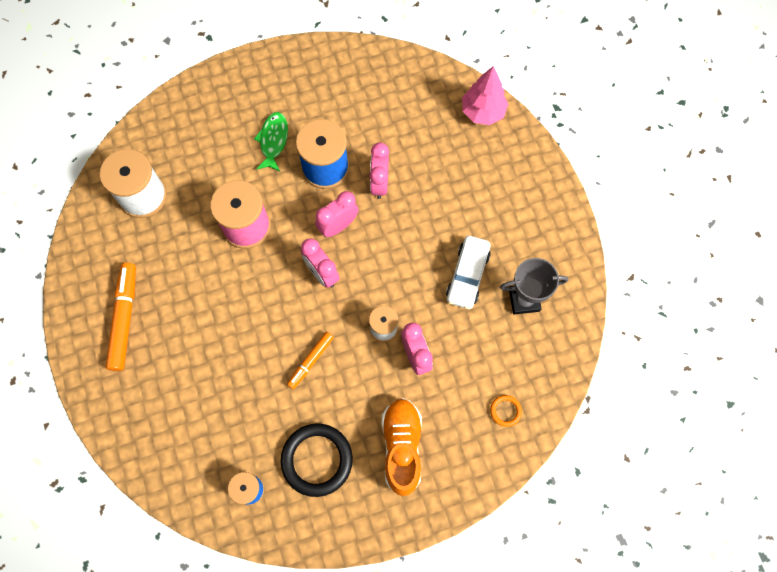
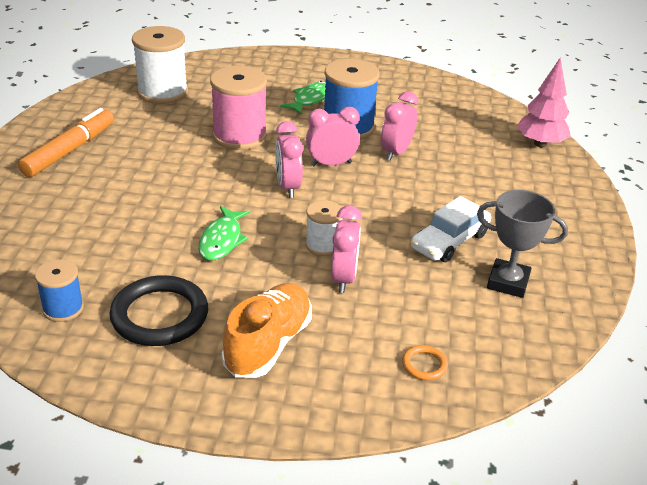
camera: 25 degrees right, 35 degrees down
(310, 361) = (222, 240): orange marker -> green fish

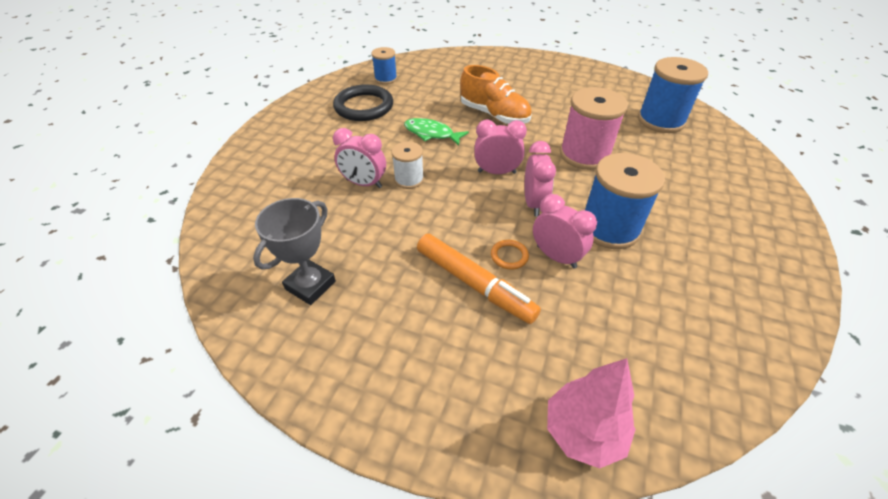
camera: 105 degrees right, 10 degrees up
(70, 150) = (558, 80): orange marker -> orange marker (474, 284)
(162, 92) = (661, 120): white spool -> blue spool
(268, 344) = (315, 142): orange shoe -> orange shoe (494, 115)
(311, 99) = (671, 210): green fish -> none
(424, 365) = (252, 206): orange ring -> orange ring (509, 256)
(449, 241) = (387, 259): white car -> none

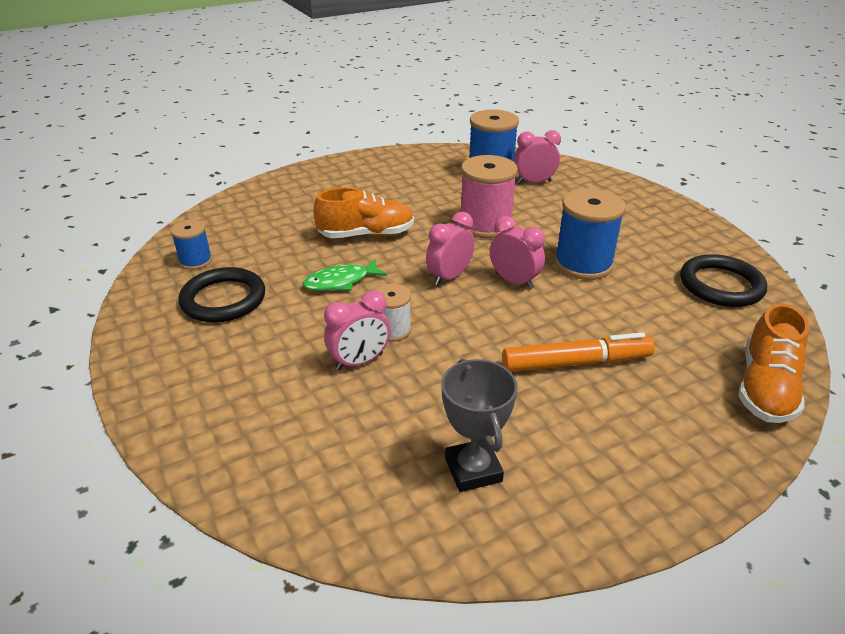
camera: 50 degrees left, 10 degrees down
(509, 256) = (562, 327): orange ring -> none
(556, 256) = (587, 305): pink clock -> pink clock (534, 182)
(583, 432) = (765, 388): pink tree -> orange shoe
(709, 332) = (721, 285): none -> black ring

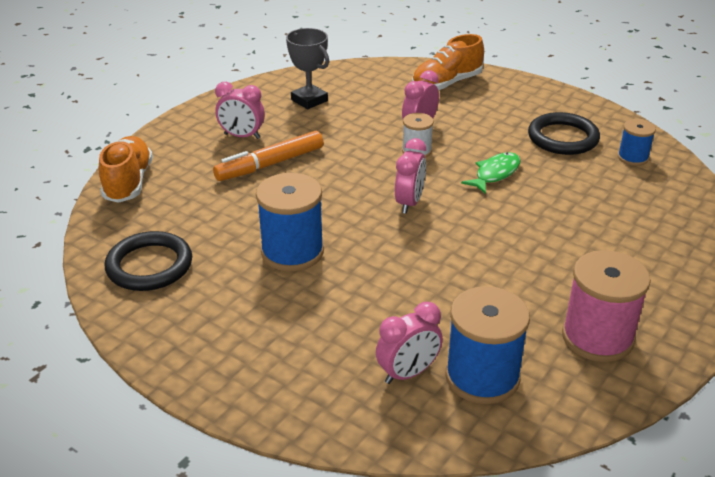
camera: 155 degrees right, 0 degrees up
(366, 235) = (527, 224): orange shoe -> orange shoe (446, 84)
(485, 225) = (420, 273): pink spool -> pink spool (597, 337)
(514, 281) = (350, 215): pink clock -> pink clock (242, 136)

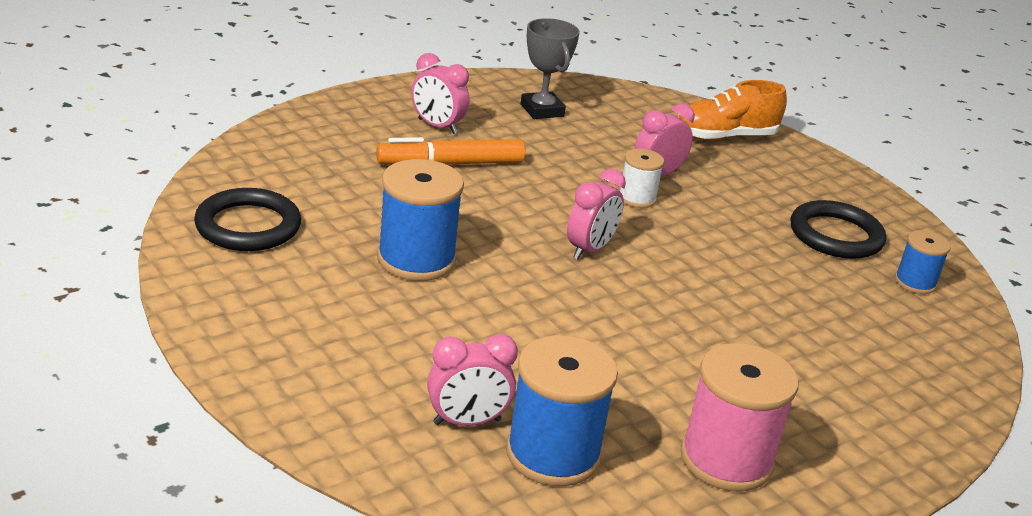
camera: 15 degrees right, 5 degrees down
(128, 183) = (279, 138): orange shoe -> none
(495, 174) = (719, 249): green fish -> none

